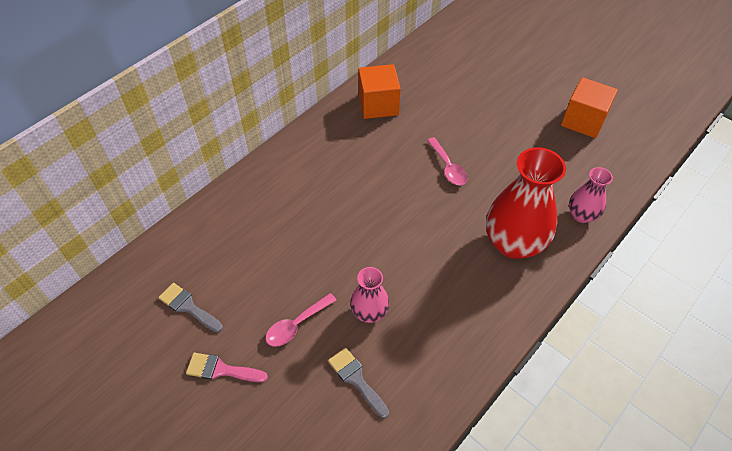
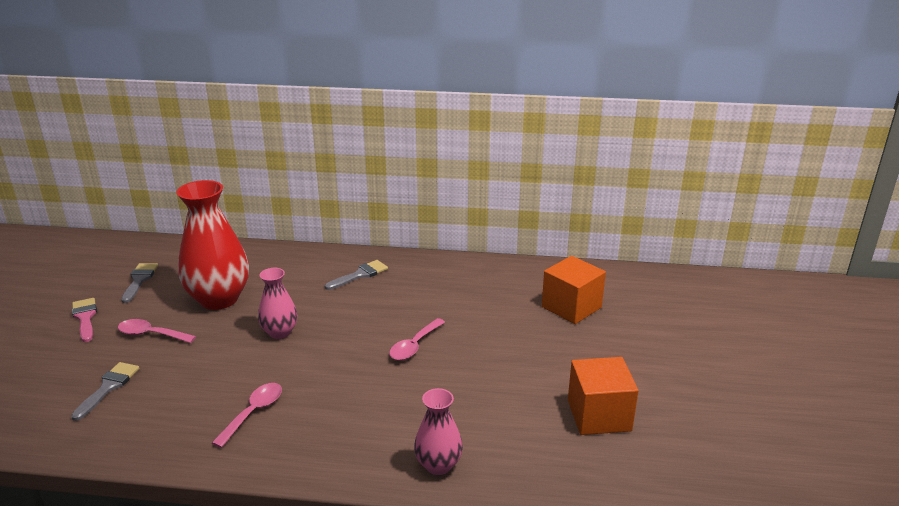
camera: 55 degrees right, 25 degrees down
(325, 153) = (360, 275): none -> grey brush
(369, 312) = (189, 367): pink vase -> pink vase (280, 332)
(378, 105) = (454, 277): orange cube -> orange cube (571, 307)
(461, 291) = (253, 412): none -> pink spoon
(513, 243) = (348, 426): red vase -> red vase (219, 299)

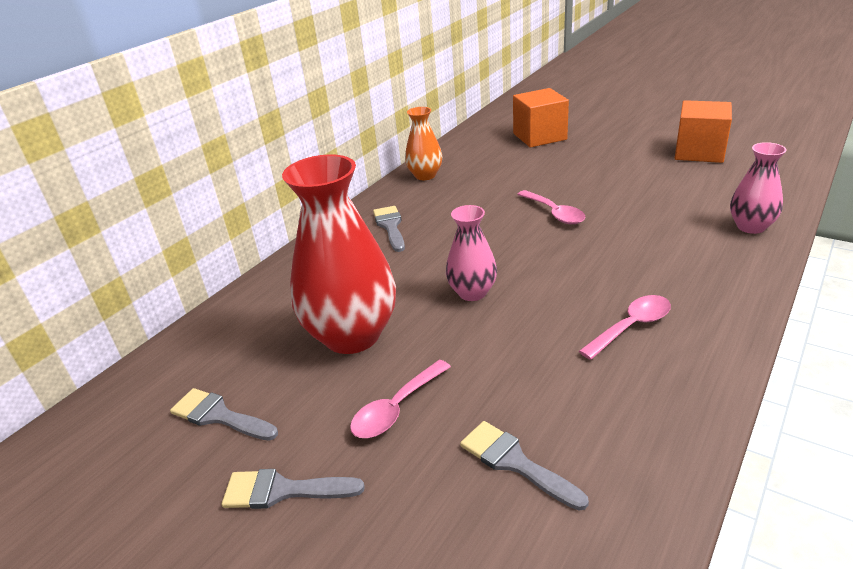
camera: 60 degrees left, 5 degrees up
(85, 318) = (283, 491): pink brush -> grey brush
(253, 412) = (631, 326): pink spoon -> pink spoon turned 90 degrees clockwise
(452, 267) = (425, 175): none -> orange vase

